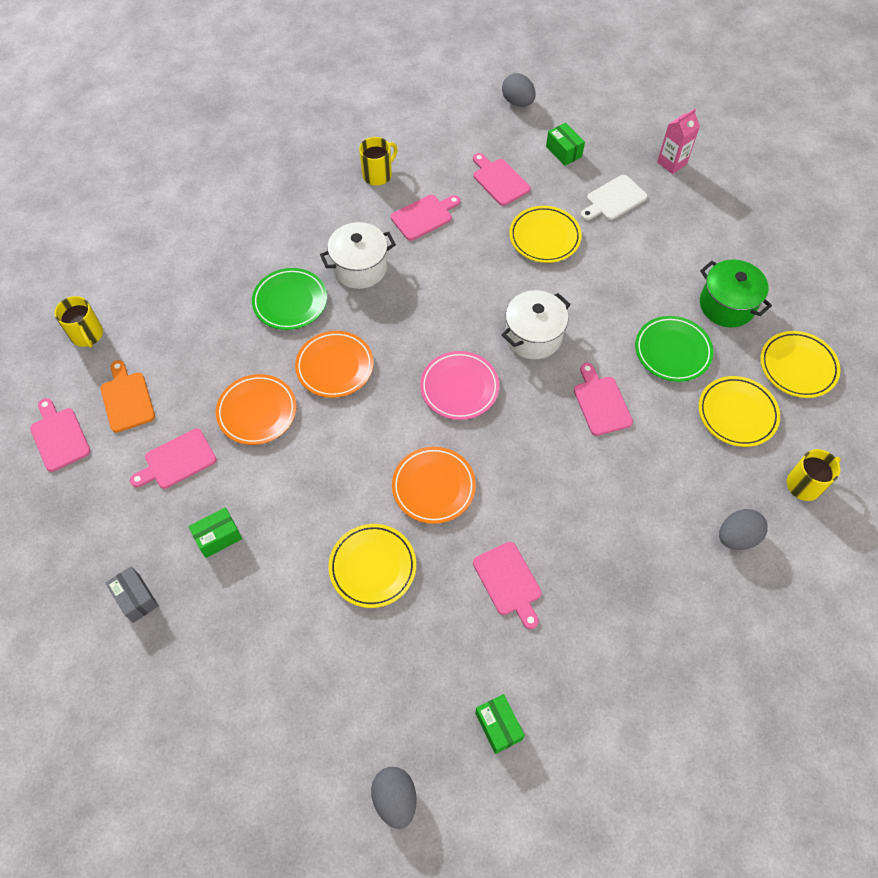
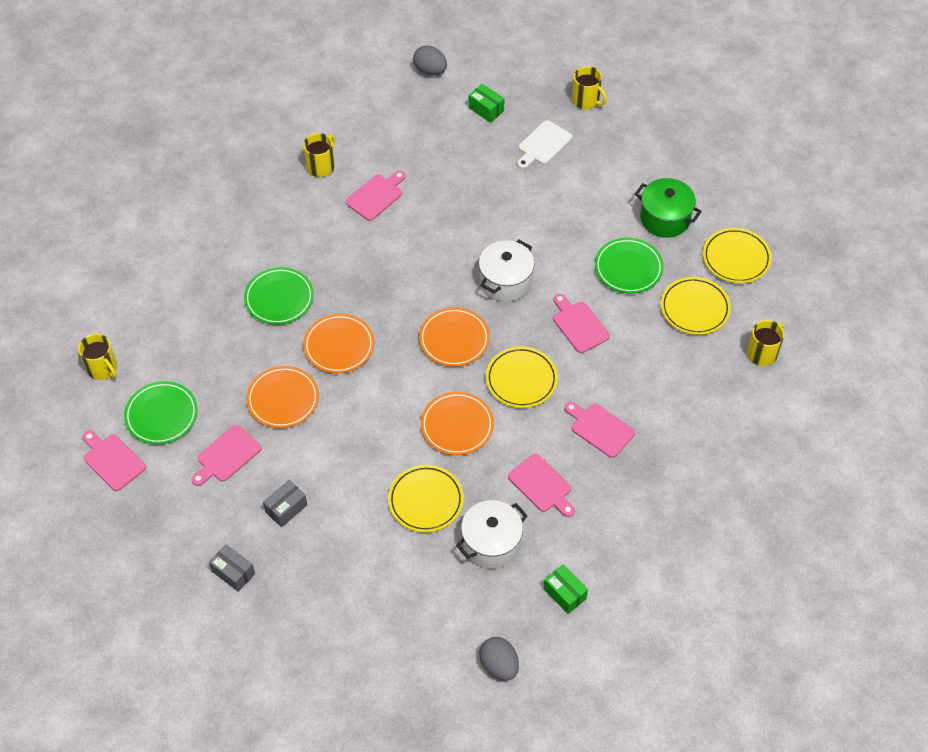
camera: 15 degrees left, 5 degrees down
(127, 399) = (161, 415): orange cutting board -> green plate
(218, 537) = (286, 508): green box -> grey box
(360, 267) = (332, 255): white pot -> white pot (491, 543)
(459, 388) = (454, 339): pink plate -> orange plate
(499, 180) = (435, 148): pink cutting board -> pink cutting board (600, 428)
(544, 237) = (491, 192): yellow plate -> yellow plate (521, 380)
(671, 163) = (586, 100): pink carton -> yellow mug
(737, 537) = (717, 407): grey egg -> none

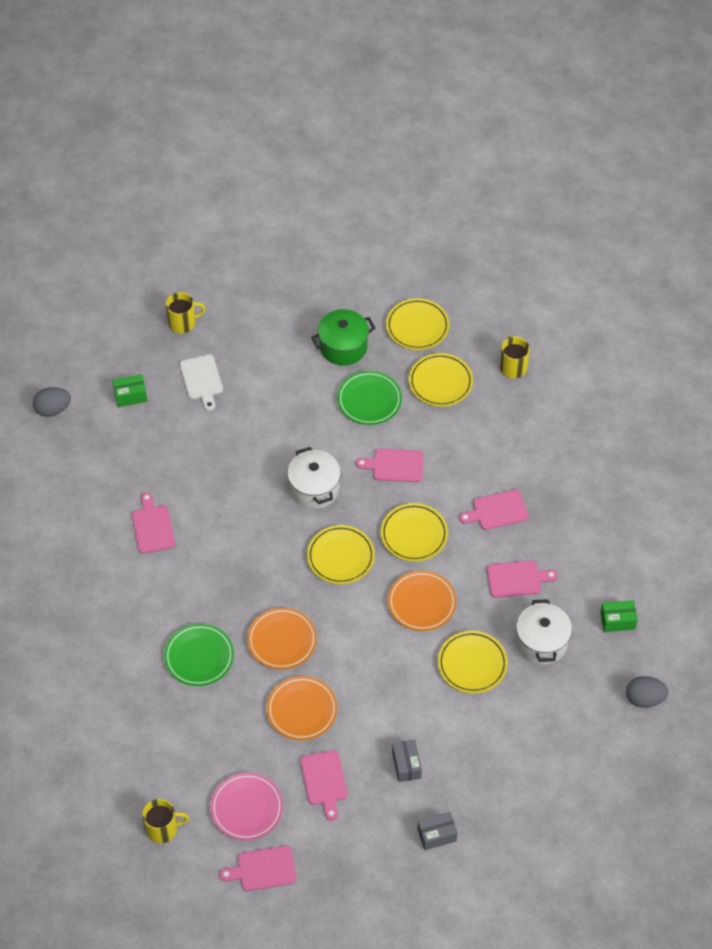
camera: 55 degrees left, 0 degrees up
(161, 415) = (247, 808): green plate -> pink plate
(321, 166) = (86, 548): yellow mug -> none
(454, 339) = (340, 557): orange plate -> yellow plate

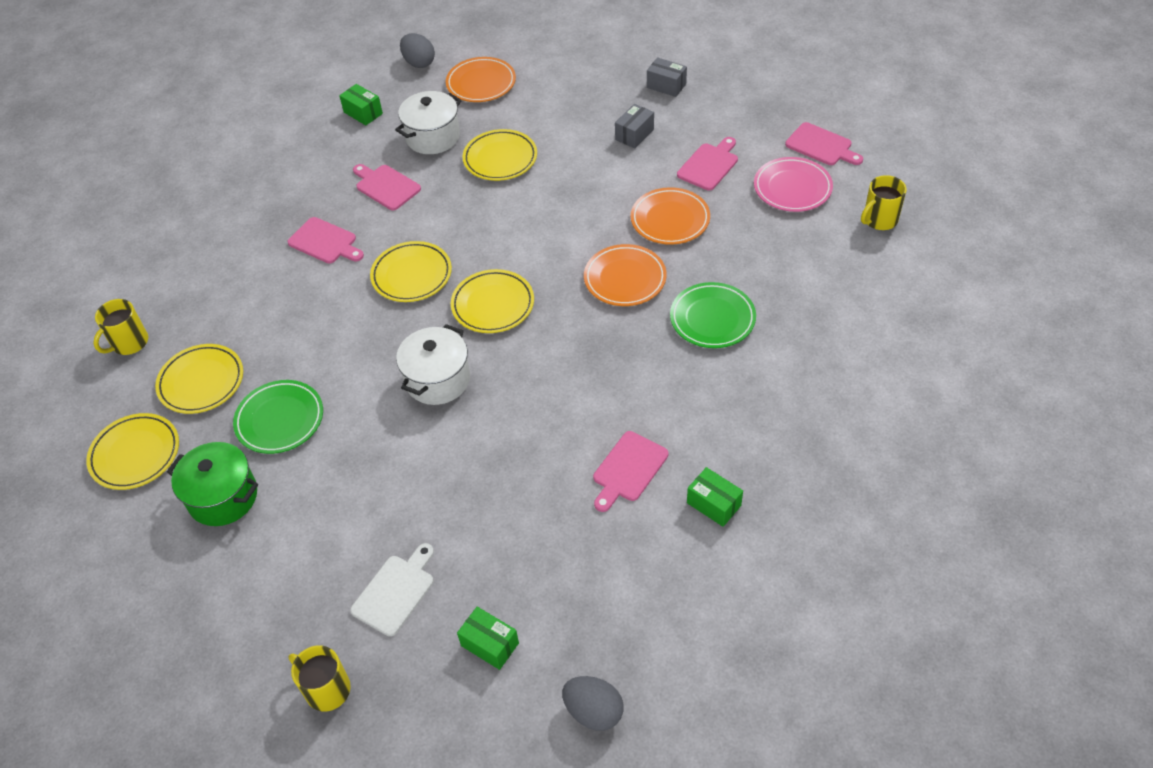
camera: 130 degrees left, 5 degrees down
(89, 545) = (713, 504): none -> green box
(162, 829) = (879, 220): yellow mug -> yellow mug turned 75 degrees counterclockwise
(395, 465) = (345, 342): pink cutting board -> none
(422, 603) = (478, 223): orange plate -> orange plate (481, 83)

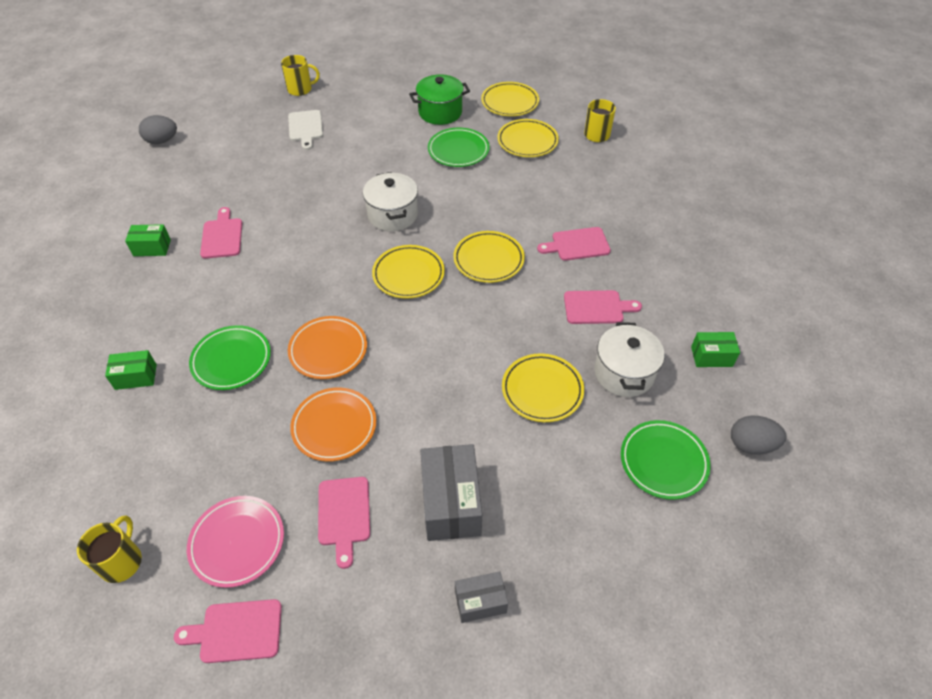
camera: 135 degrees right, 0 degrees up
(481, 83) = (663, 461): orange plate -> green plate
(490, 644) = (236, 135): green box -> green box (136, 377)
(634, 134) = (451, 503): grey box -> grey box, size x1.77

